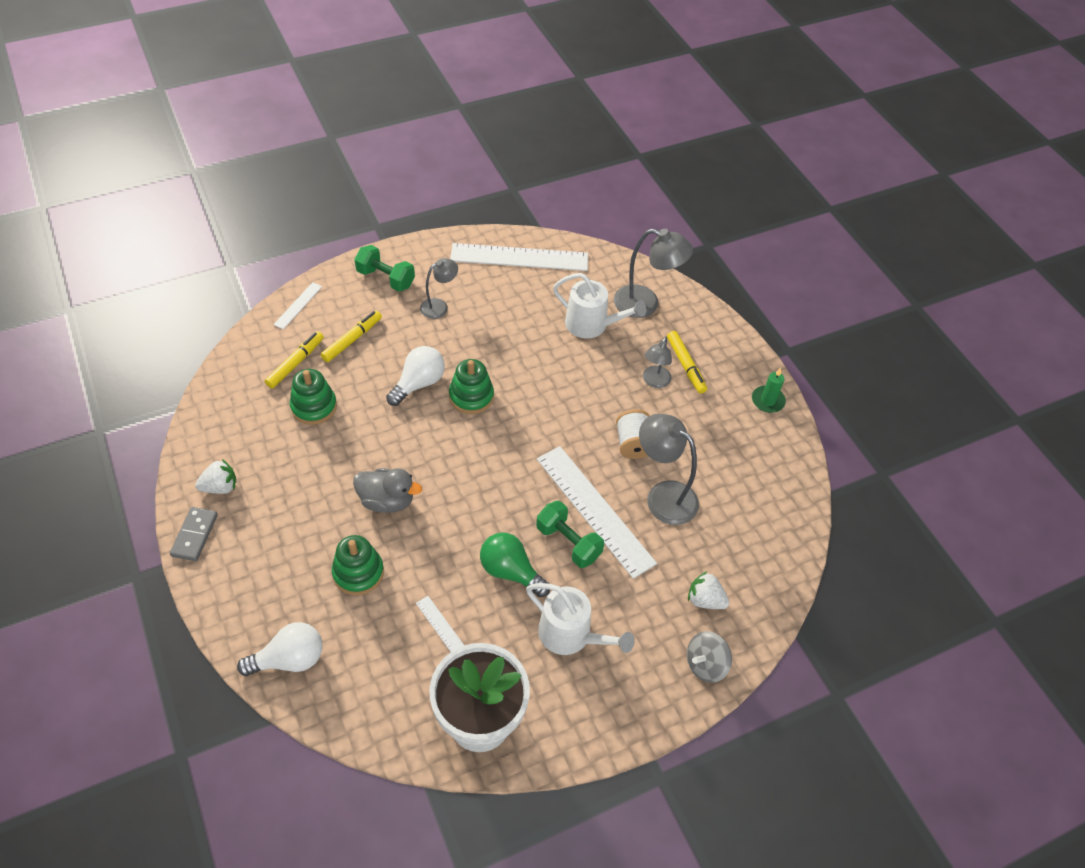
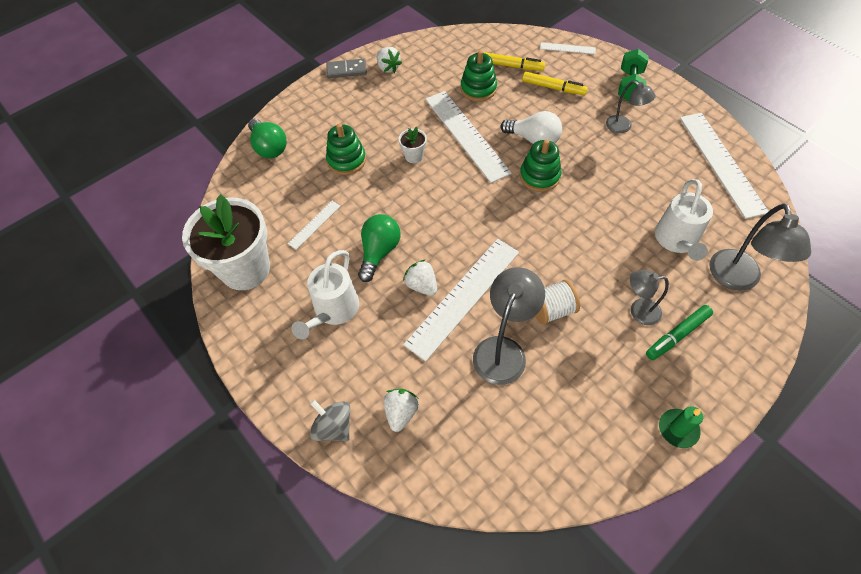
camera: 80 degrees right, 5 degrees up
(289, 659) = (269, 147): white light bulb -> green light bulb
(380, 441) = (466, 135): none -> white ruler
(387, 501) = (414, 156): grey duck -> white flower pot
(568, 542) = (422, 285): green dumbbell -> white strawberry
(685, 366) = (677, 335): yellow marker -> green marker

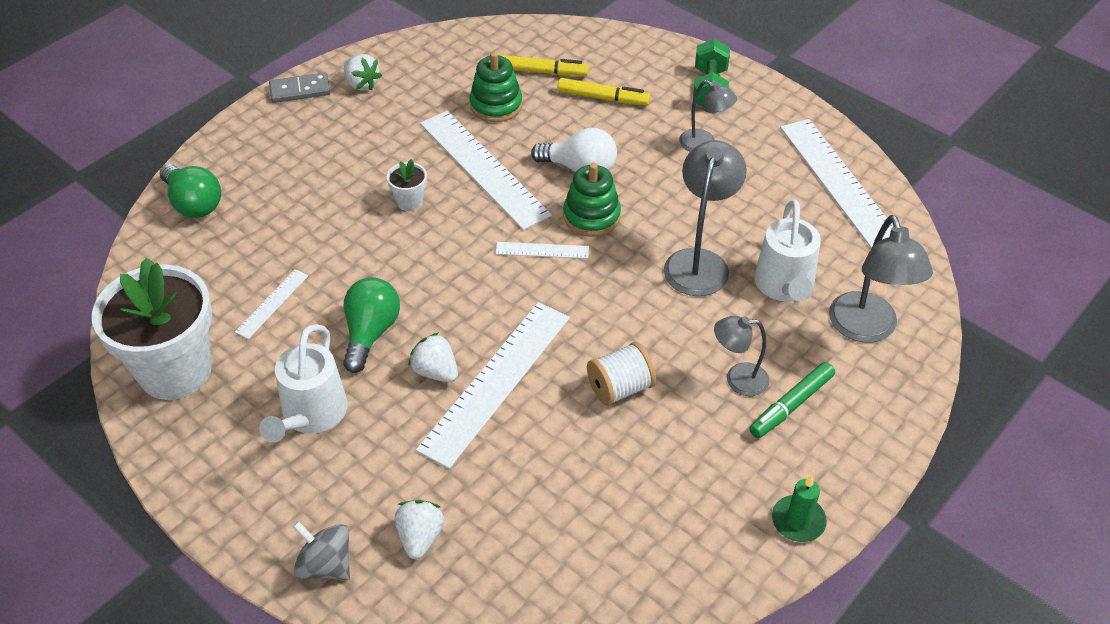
camera: 10 degrees left, 10 degrees down
(346, 160) = (311, 213): green stacking toy -> none
(503, 350) = (557, 445): grey lamp -> grey lamp (699, 262)
(567, 48) = (619, 43): white ruler -> white ruler (542, 250)

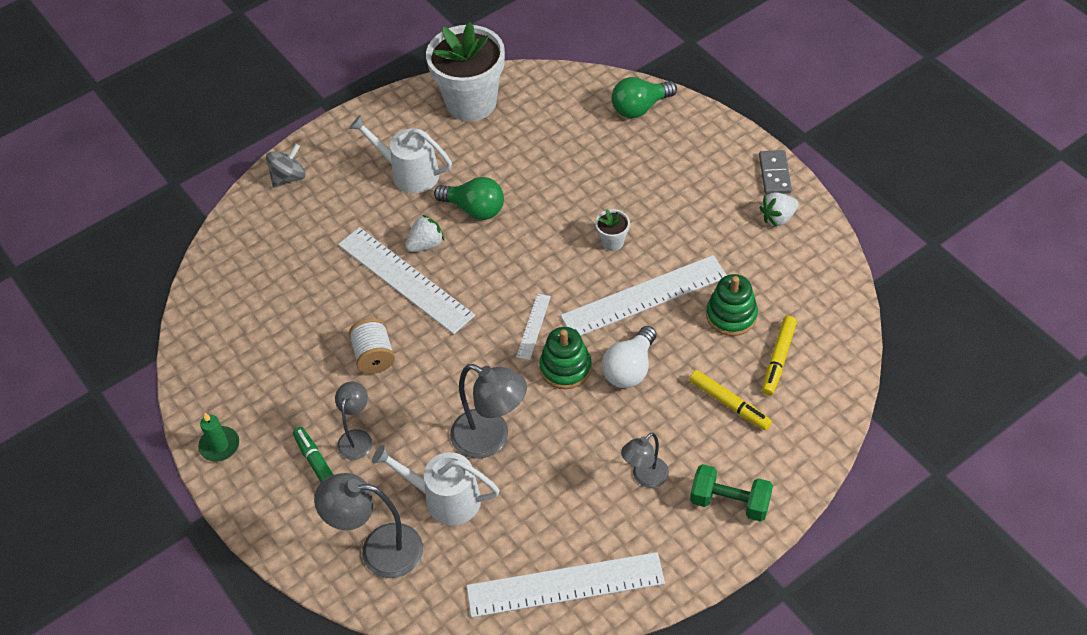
camera: 105 degrees right, 5 degrees up
(272, 303) = (520, 153): white ruler -> none
(420, 537) = (290, 225): white strawberry -> none
(603, 98) = (729, 404): yellow marker -> yellow marker turned 75 degrees counterclockwise

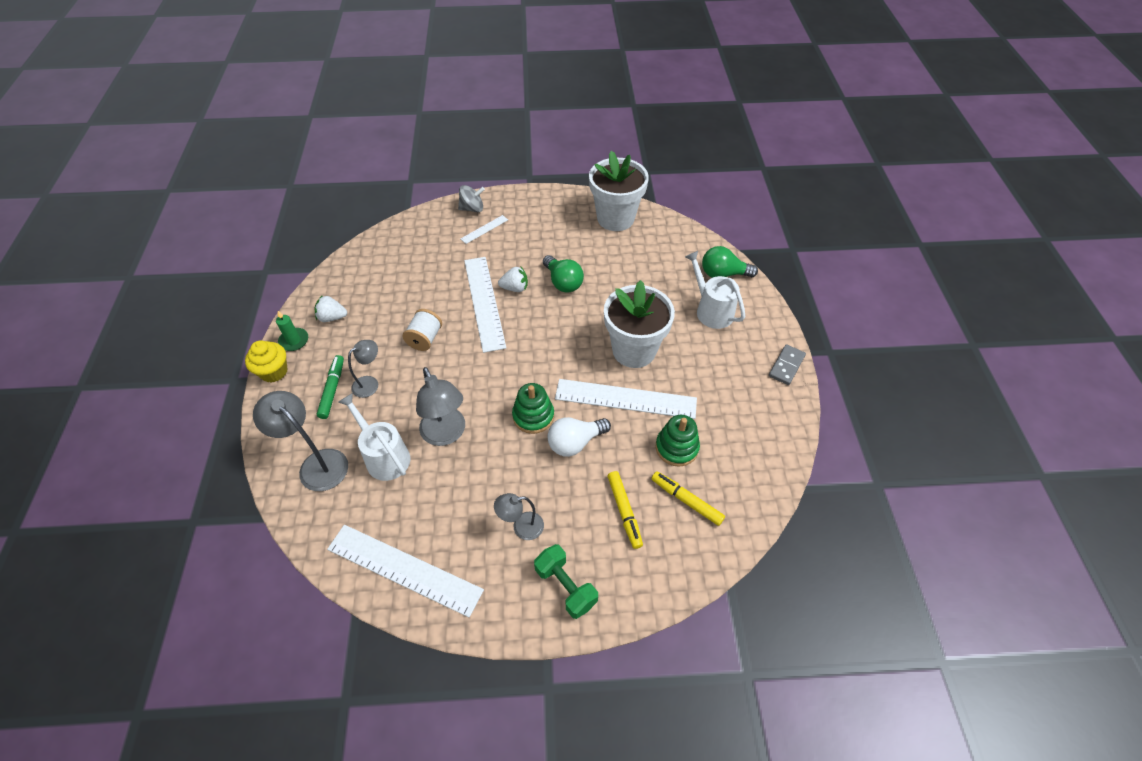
camera: 30 degrees right, 0 degrees up
(230, 491) = (274, 372): none -> yellow cupcake
(409, 173) = (542, 241): white watering can -> white watering can (711, 310)
(533, 326) = (536, 376): white ruler -> white ruler (484, 229)
(612, 242) = (634, 350): white flower pot -> white flower pot, size x2.43
(778, 218) = (765, 397): white strawberry -> white strawberry (332, 317)
(778, 359) = (686, 500): yellow marker -> yellow marker turned 75 degrees clockwise

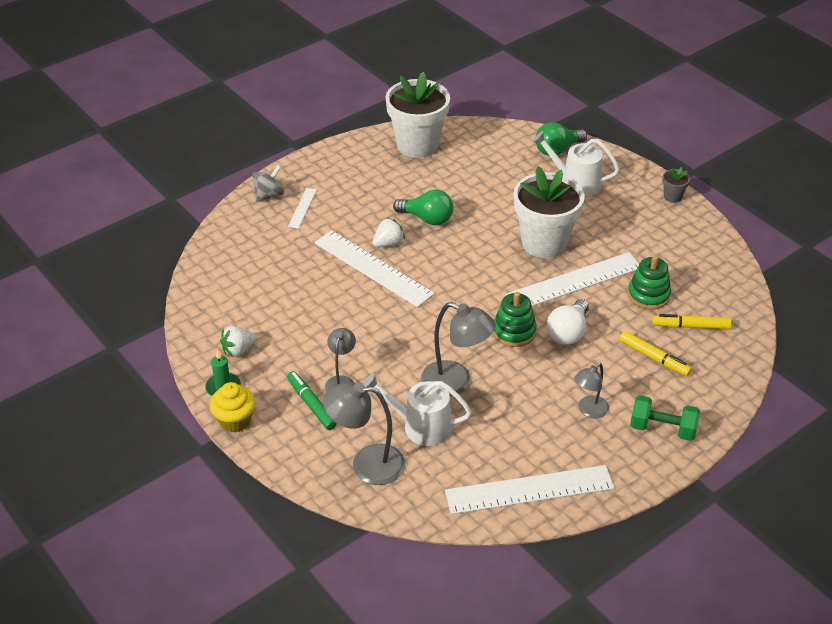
camera: 35 degrees left, 10 degrees down
(425, 339) = (351, 323): white spool -> none
(786, 366) = (672, 197): grey domino -> grey flower pot

